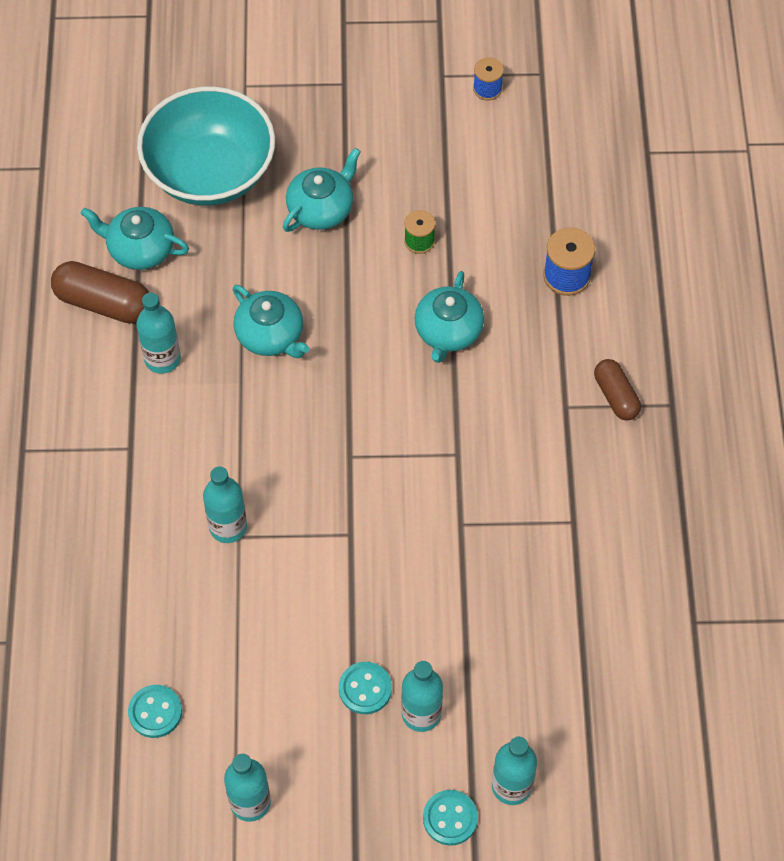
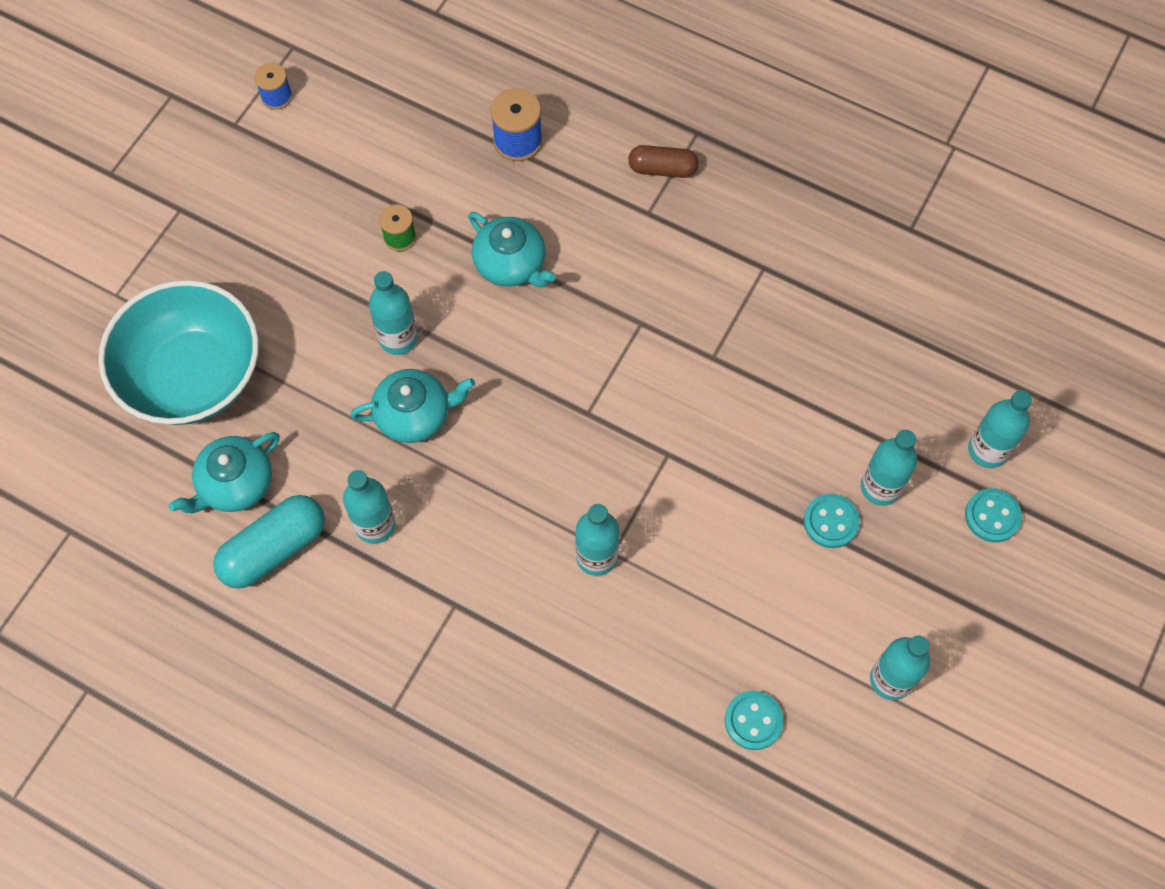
camera: 60 degrees left, 5 degrees up
(103, 303) = (274, 549): brown capsule -> turquoise capsule
(321, 209) = (306, 300): turquoise teapot -> none
(329, 288) = (398, 338): none -> turquoise bottle

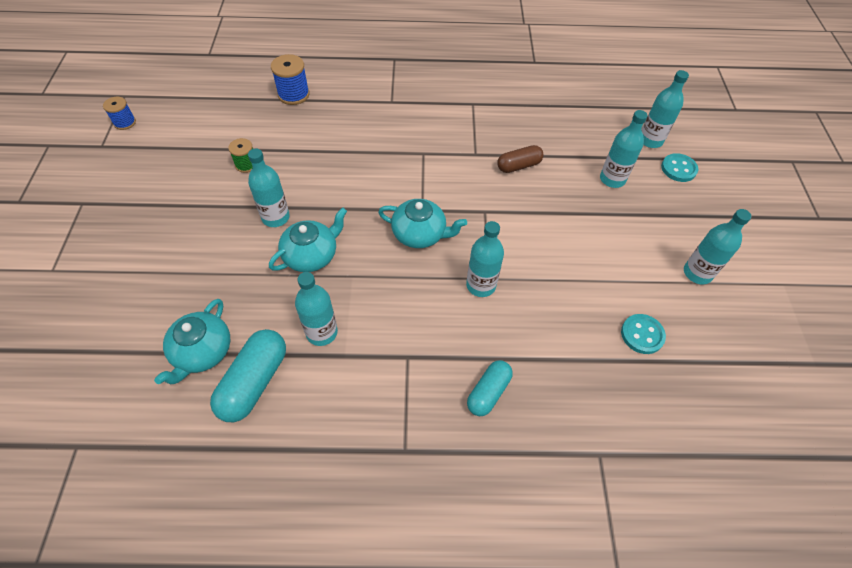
camera: 30 degrees left, 10 degrees down
(193, 376) = (136, 296): turquoise bowl -> none
(511, 264) = (326, 153): turquoise teapot -> turquoise teapot (420, 234)
(521, 693) = (488, 392): none -> turquoise capsule
(662, 169) = (386, 80): brown capsule -> brown capsule (518, 166)
(831, 522) = (600, 207): turquoise button -> none

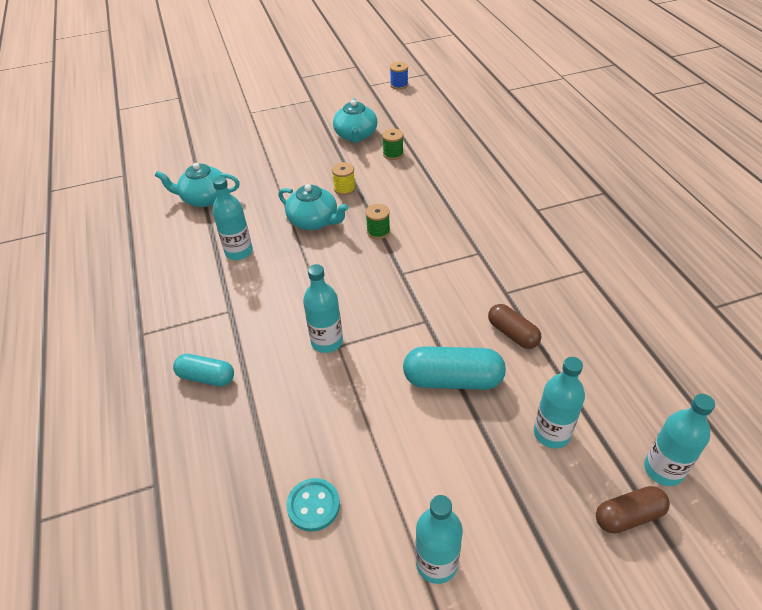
camera: 75 degrees right, 10 degrees down
(254, 382) = (185, 232): turquoise capsule -> turquoise capsule (453, 379)
(275, 217) = (344, 188): turquoise bottle -> yellow spool
(293, 95) = (495, 149): blue spool -> none
(357, 210) = (378, 231): none -> green spool
(420, 234) = (370, 280): turquoise teapot -> turquoise teapot (356, 135)
(678, 169) = (628, 516): turquoise button -> brown capsule

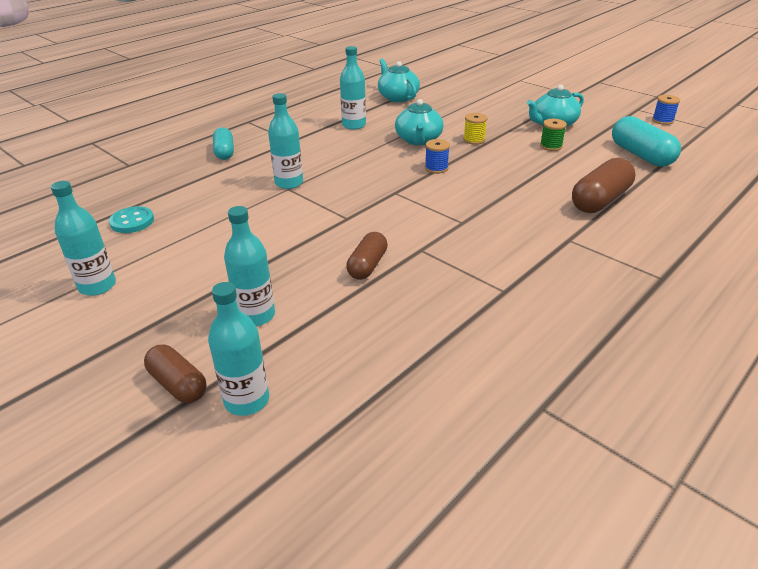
camera: 60 degrees right, 10 degrees down
(378, 231) = (436, 168): green spool -> blue spool
(453, 379) = (287, 248): turquoise capsule -> turquoise capsule (641, 155)
(494, 170) = (600, 200): none -> brown capsule

